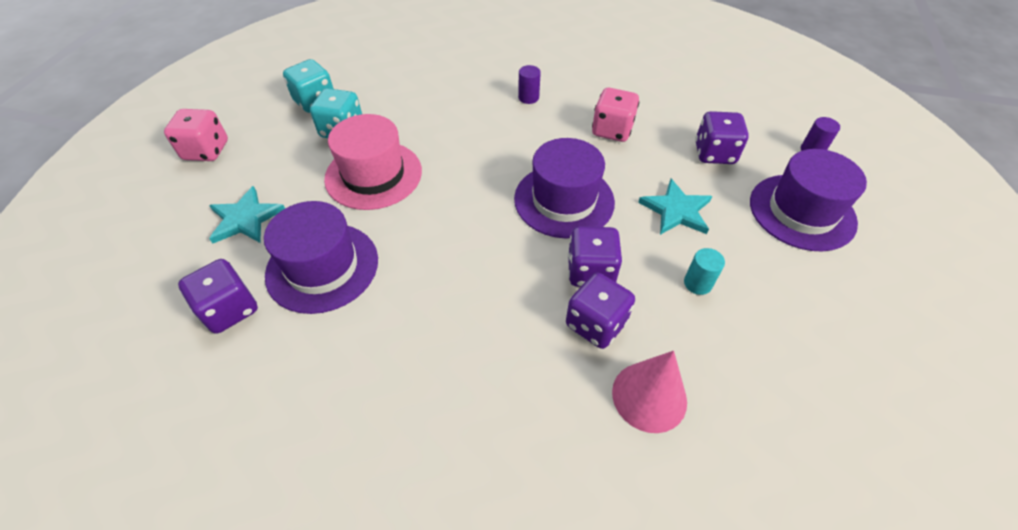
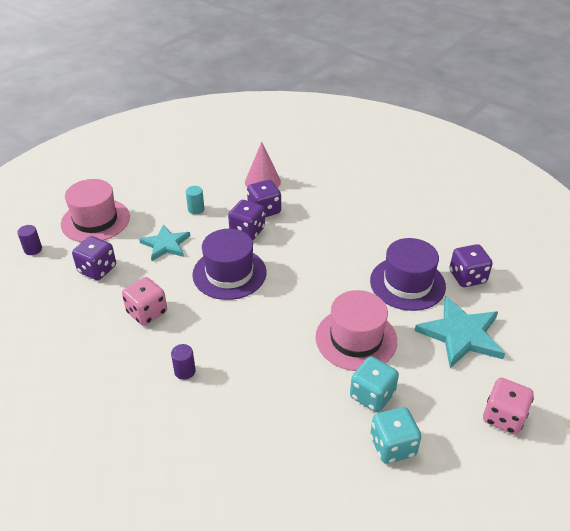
camera: 155 degrees left, 10 degrees down
(245, 219) = (461, 334): turquoise star -> turquoise star, size x1.51
(802, 212) = (95, 220): purple hat -> pink hat

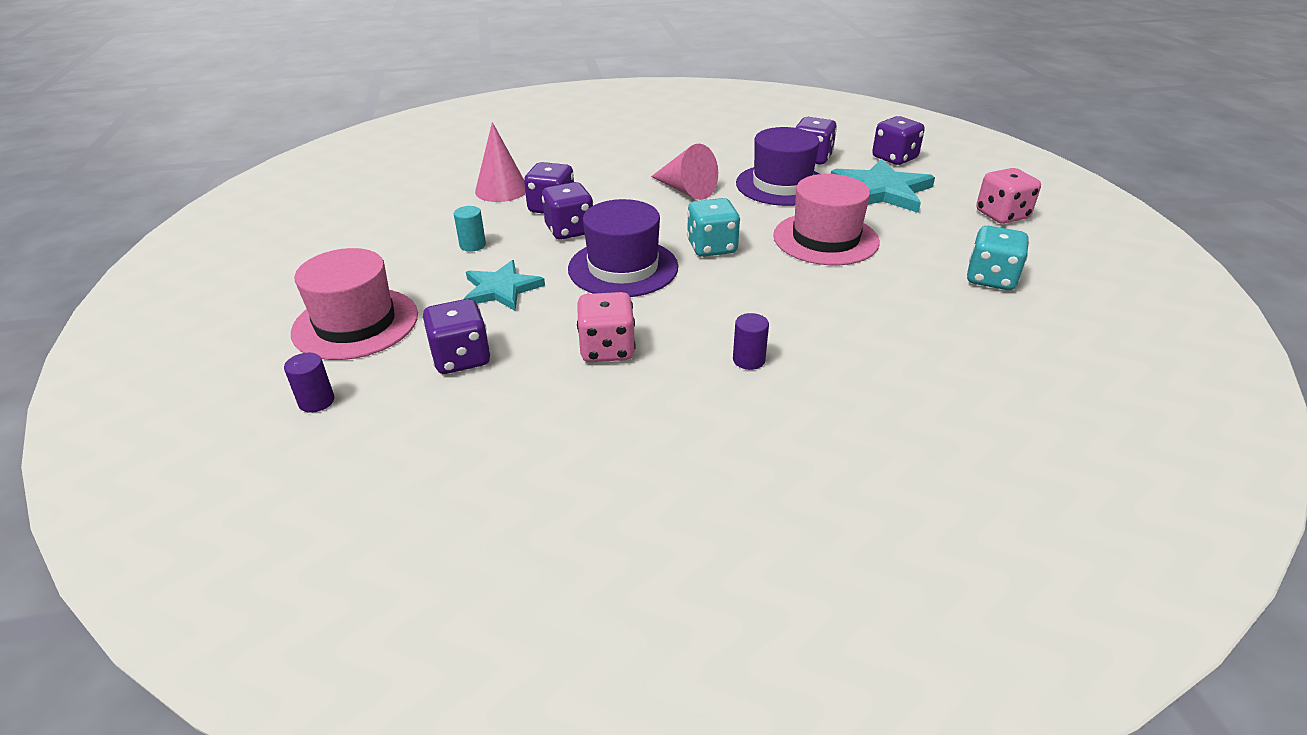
camera: 50 degrees left, 5 degrees down
(347, 246) = (685, 190): none -> pink cone
(372, 395) = (913, 262): turquoise dice -> turquoise dice (712, 247)
(526, 318) = (894, 158): none -> purple dice

